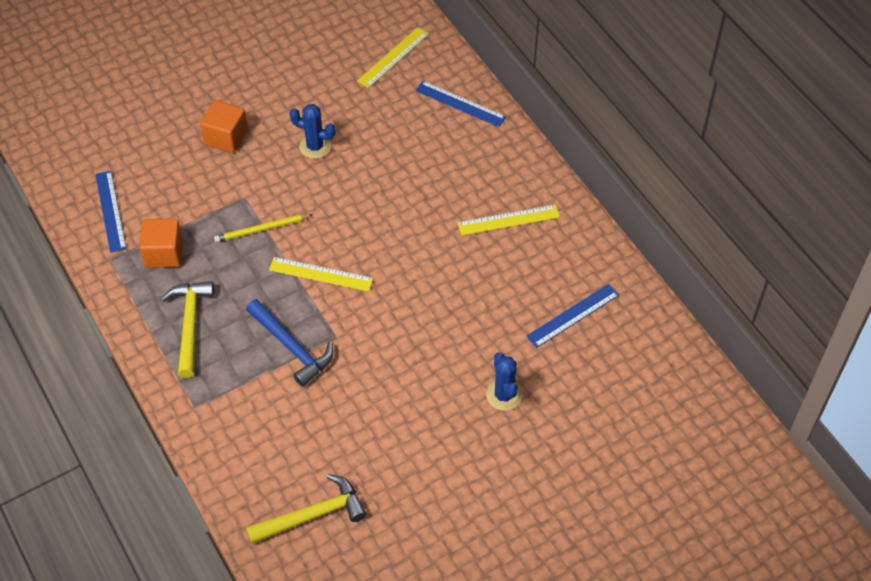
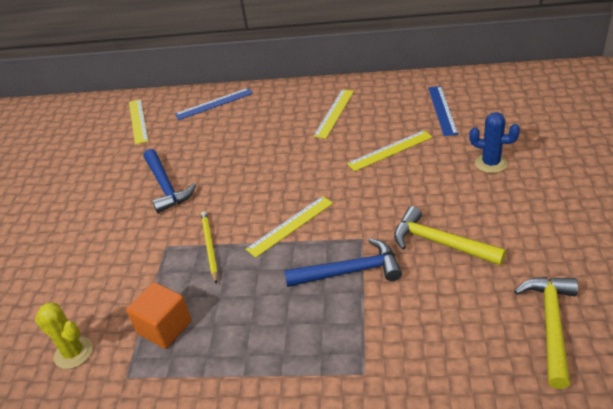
camera: 50 degrees left, 15 degrees down
(110, 211) = (73, 353): blue ruler -> yellow cactus
(190, 325) = (263, 339): yellow hammer -> yellow hammer (440, 243)
(226, 137) = (95, 236): orange cube -> none
(262, 229) = (210, 247): yellow pencil -> yellow pencil turned 150 degrees clockwise
(315, 147) = (166, 186): blue cactus -> blue hammer
(474, 300) = (390, 150): none -> yellow ruler

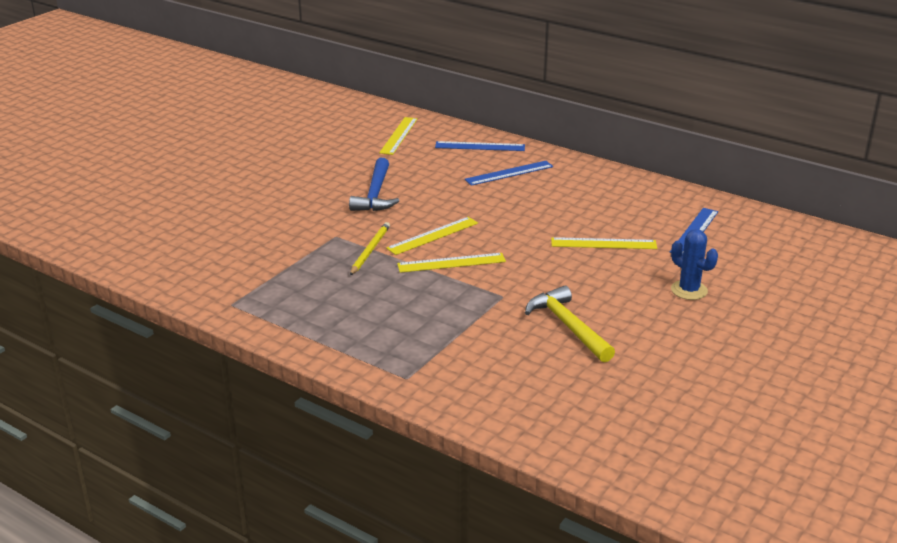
camera: 25 degrees right, 10 degrees down
(73, 353) = (207, 275): yellow cactus -> none
(165, 327) = (285, 287): orange cube -> none
(259, 118) = (509, 173): none -> blue ruler
(334, 113) = (584, 195): yellow ruler -> yellow ruler (433, 235)
(349, 271) = (467, 313): blue hammer -> none
(551, 325) = (596, 417): yellow hammer -> none

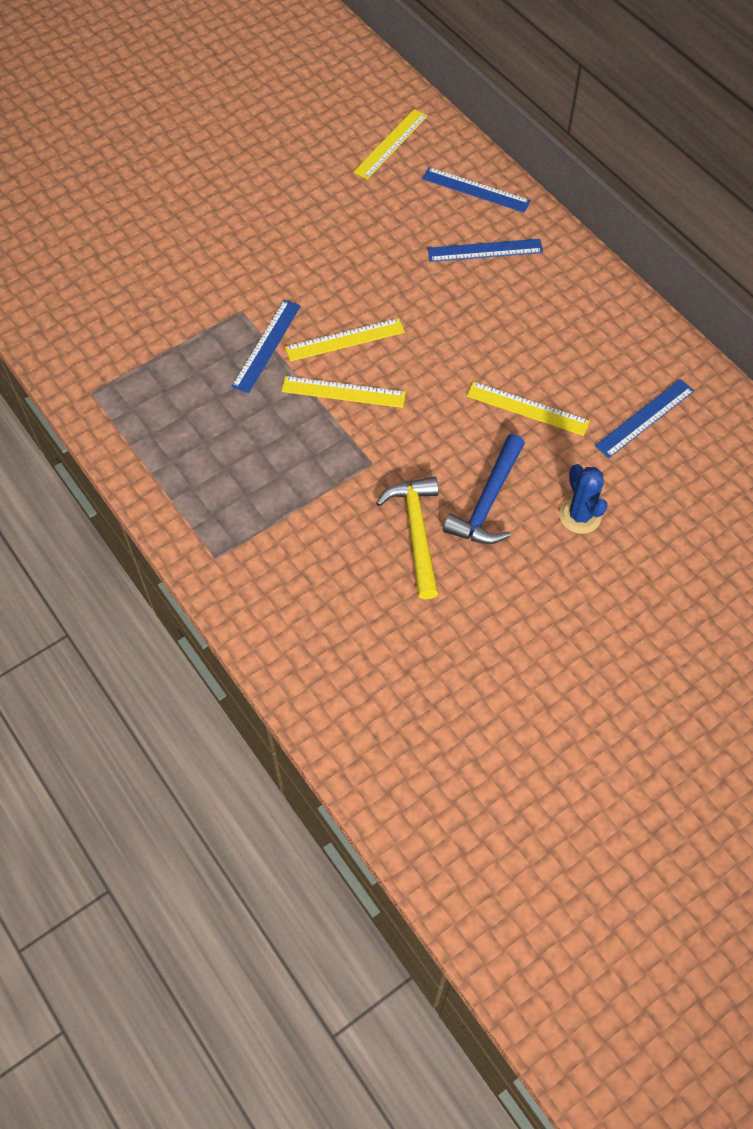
camera: 20 degrees right, 30 degrees up
(370, 250) = (267, 346): yellow pencil -> blue ruler
(375, 194) = (315, 248): blue hammer -> blue hammer (488, 501)

